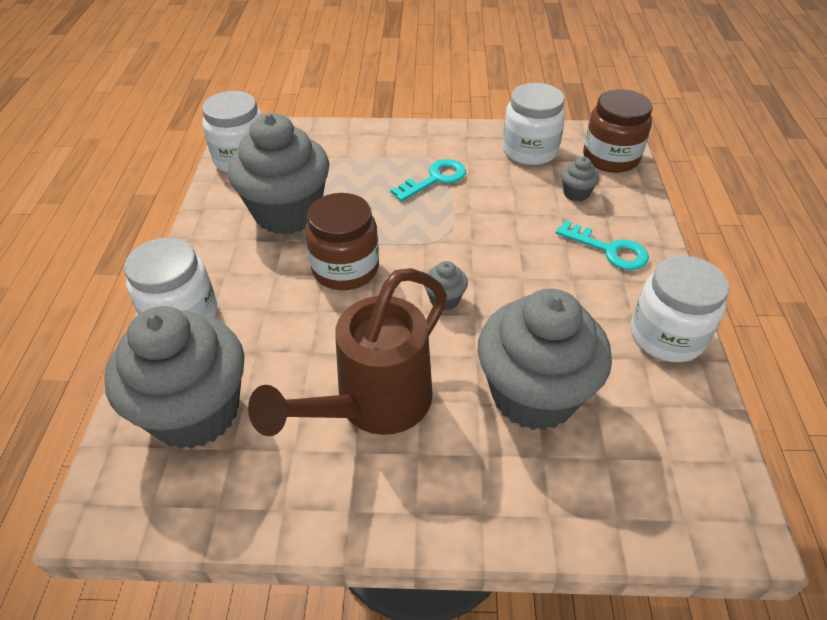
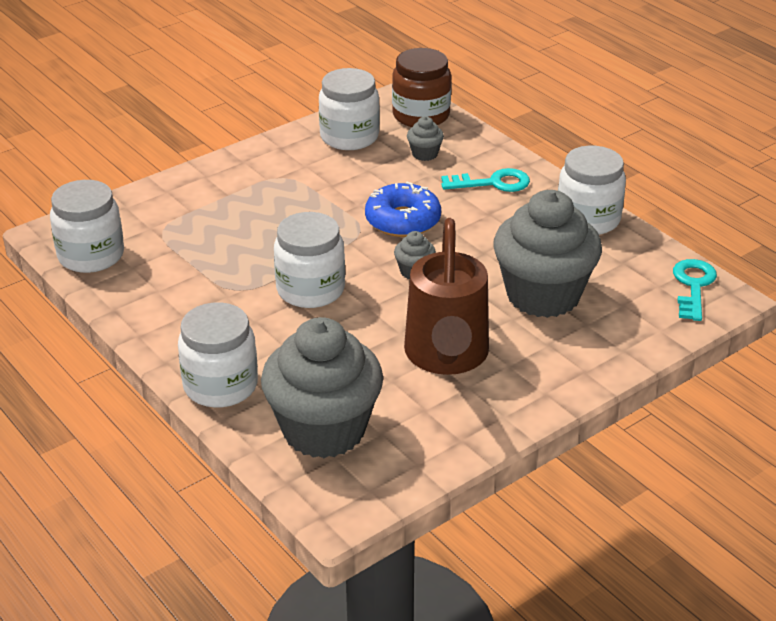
camera: 40 degrees left, 10 degrees down
(287, 213) = (201, 275): grey cupcake -> none
(345, 269) = (310, 289): brown jar -> white jar
(435, 179) = (297, 193): turquoise key -> turquoise key (693, 286)
(489, 245) = (403, 220): none -> blue donut

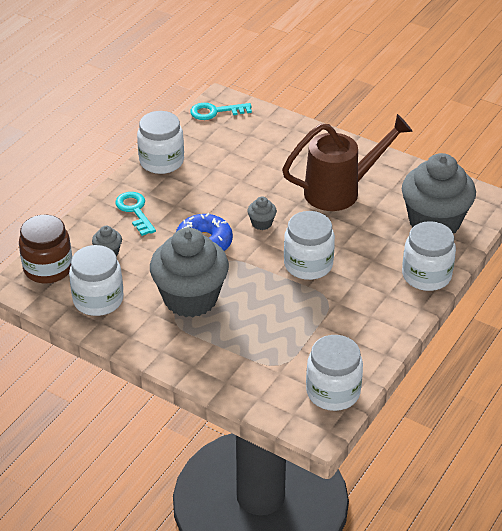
camera: 110 degrees left, 5 degrees up
(543, 295) = (257, 165): grey cupcake -> grey cupcake (190, 298)

